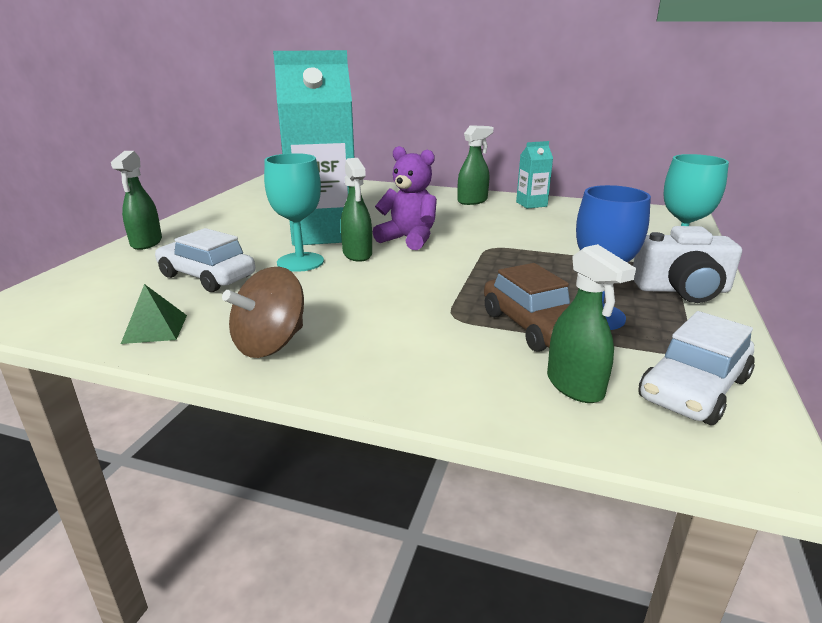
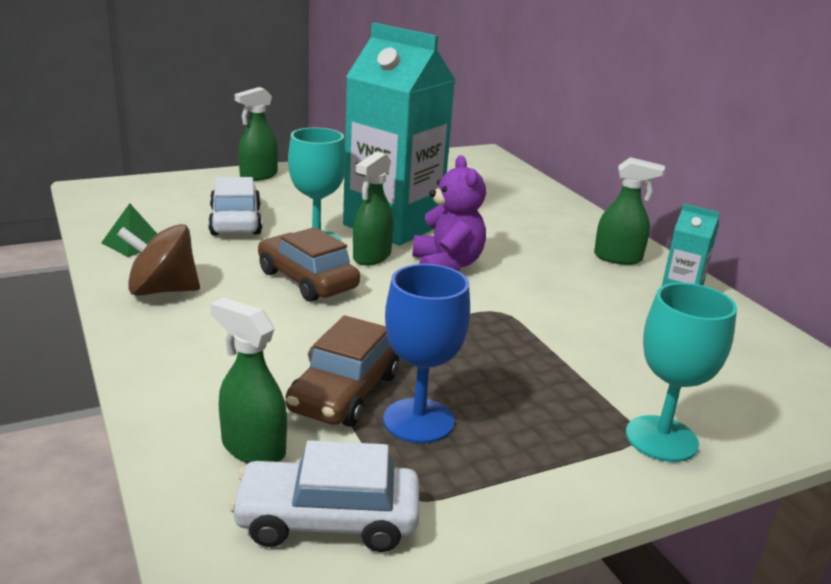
camera: 45 degrees right, 0 degrees up
(354, 285) = (307, 280): none -> brown car
(575, 386) = (253, 448): green spray bottle -> green spray bottle turned 105 degrees clockwise
(682, 290) = (580, 461): white camera -> none

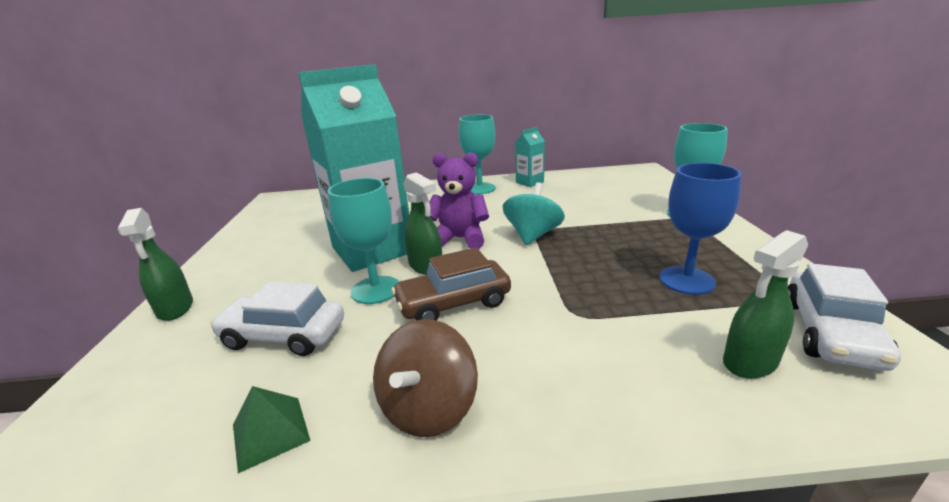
camera: 65 degrees left, 0 degrees up
(345, 392) = (652, 306): brown car -> none
(485, 309) = (532, 235): none -> turquoise spinning top
(618, 258) = (480, 188): green spray bottle -> turquoise goblet

